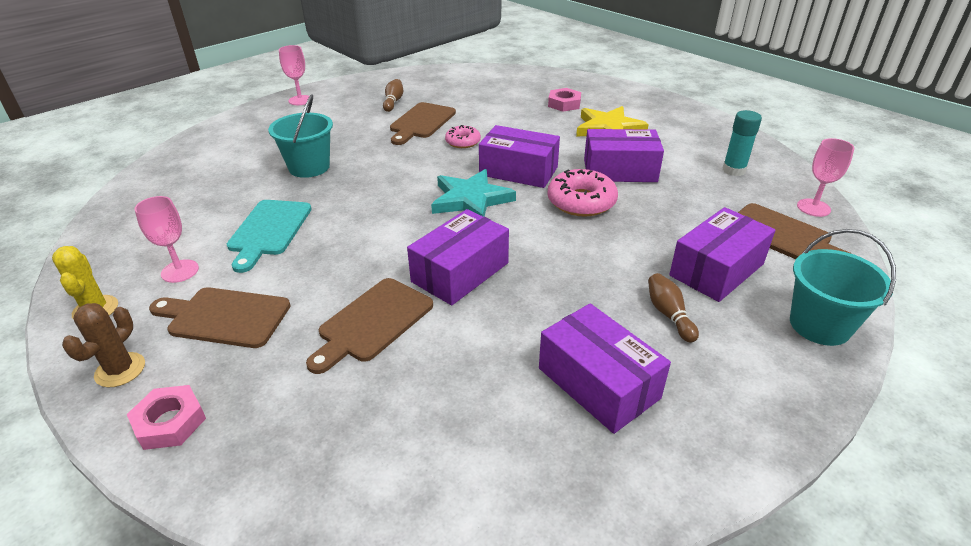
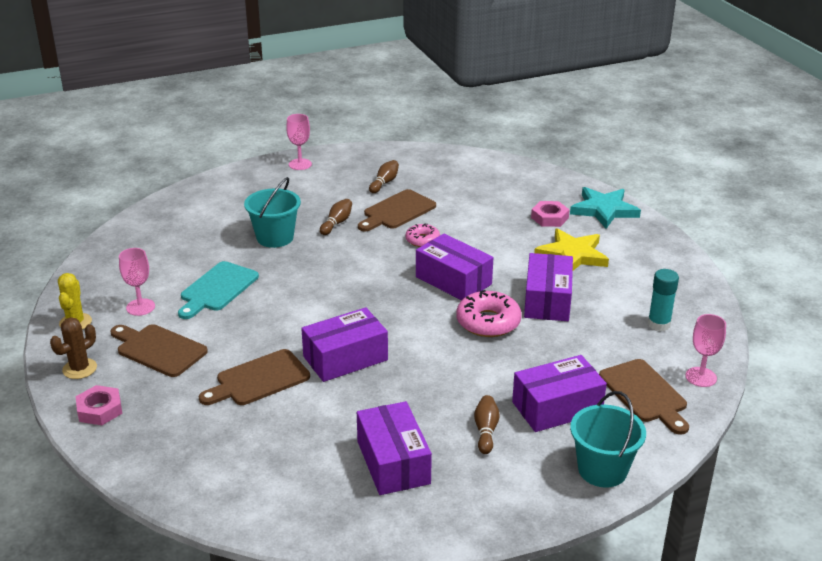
camera: 20 degrees right, 5 degrees down
(367, 143) = (337, 223): none -> brown bowling pin
(470, 199) = (393, 298): turquoise star -> turquoise star (604, 210)
(619, 170) = (547, 300): purple box -> purple box turned 75 degrees clockwise

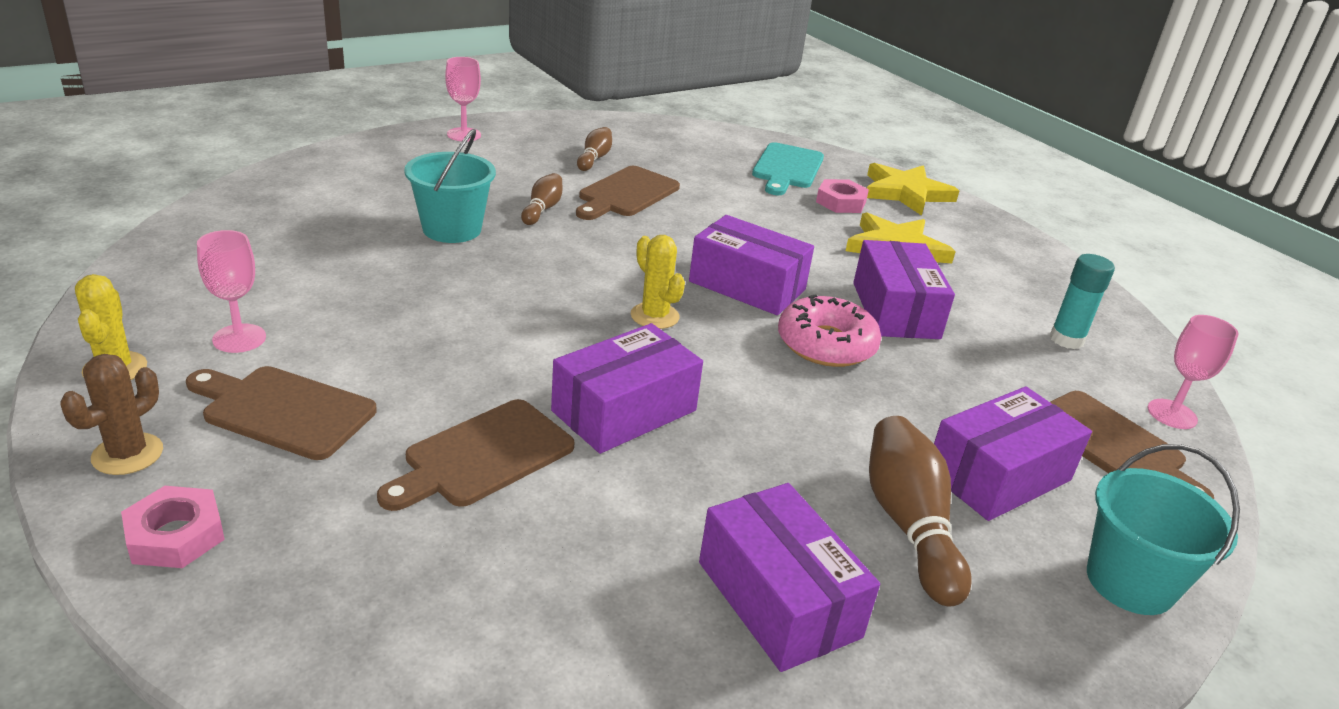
camera: 15 degrees left, 0 degrees up
(217, 289) = (373, 305): turquoise cutting board -> turquoise cutting board (787, 168)
(384, 300) = (654, 316): none -> yellow cactus
(422, 240) = (678, 231): pink donut -> none
(486, 431) = (909, 525): brown bowling pin -> brown bowling pin, size x1.76
(604, 210) = (906, 193): turquoise star -> yellow star

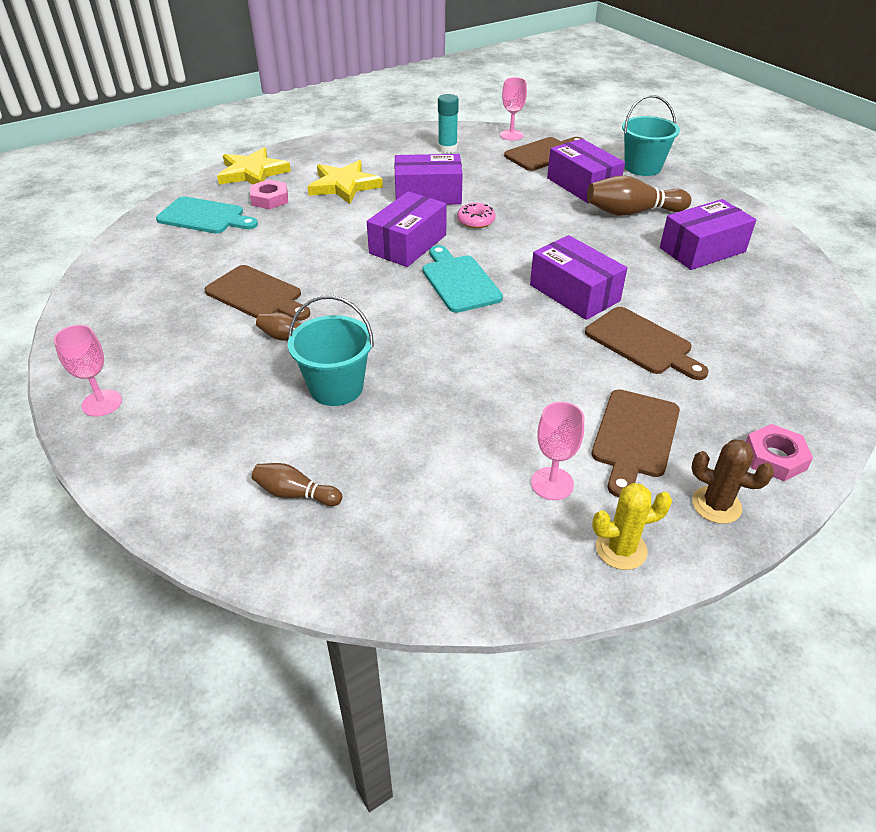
camera: 85 degrees left, 10 degrees up
(594, 158) = (176, 313): brown bowling pin -> brown bowling pin (295, 494)
(654, 316) = (459, 281): yellow cactus -> turquoise cutting board
(826, 344) = (476, 221): pink donut -> pink donut, size x0.60

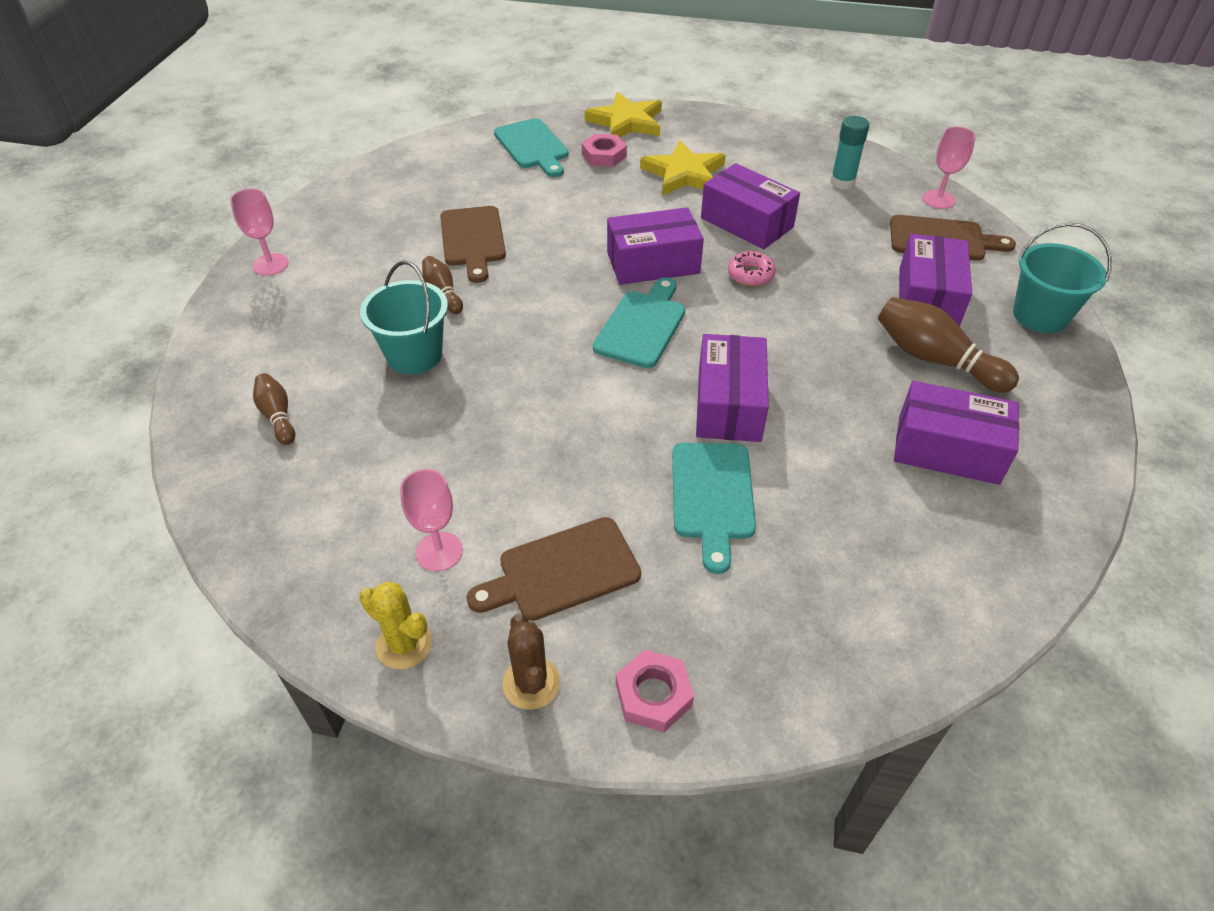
camera: 45 degrees right, 5 degrees up
(641, 343) = (712, 496): brown cutting board -> turquoise cutting board

